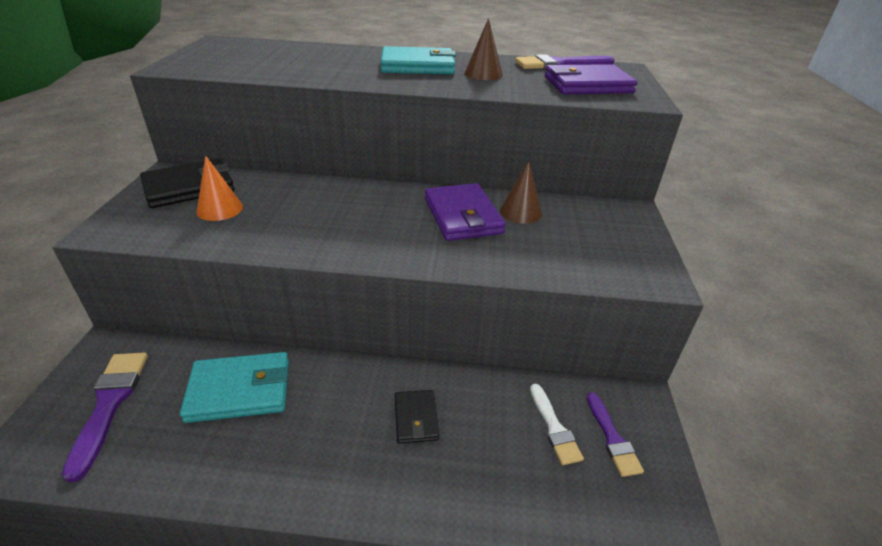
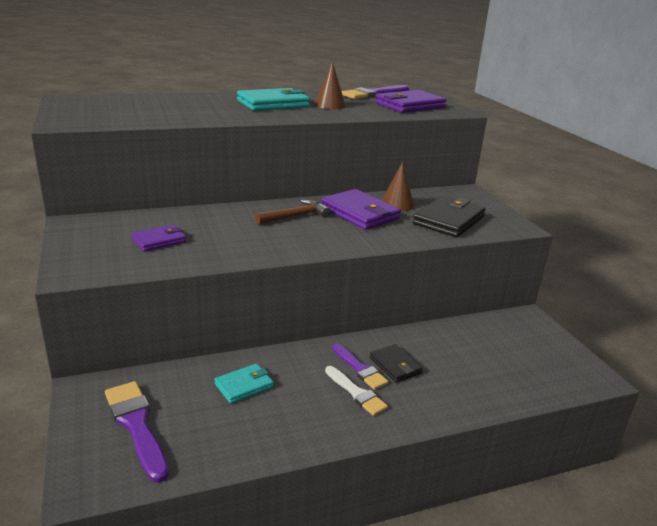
camera: 25 degrees left, 10 degrees down
(189, 187) = (109, 231): black wallet -> black wallet (448, 220)
(220, 209) = (159, 241): orange cone -> purple wallet
(239, 390) = (244, 386): turquoise wallet -> turquoise wallet, size x0.58
(386, 206) = (296, 216): none -> brown hammer
(554, 427) = (488, 345): white brush -> white brush (356, 393)
(612, 438) = (526, 341): purple brush -> purple brush (359, 368)

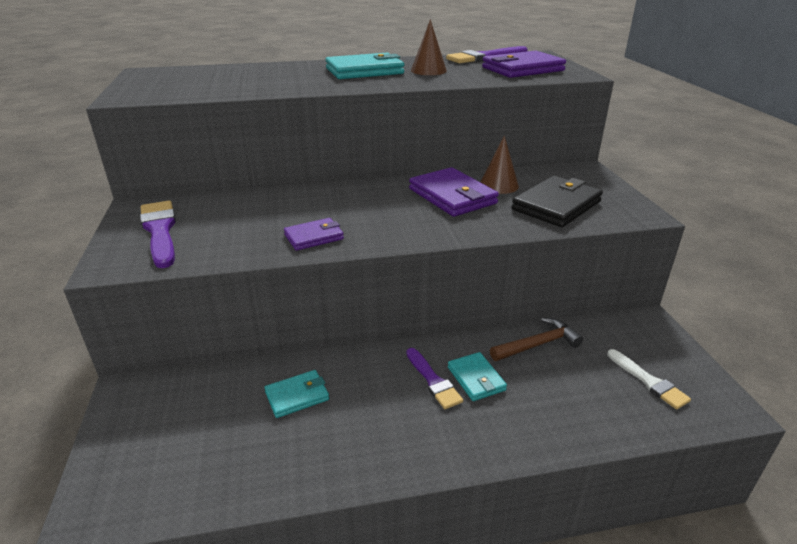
camera: 10 degrees right, 5 degrees up
(137, 425) = (168, 439): purple brush -> purple brush (160, 231)
(159, 241) = (218, 227): purple wallet -> purple wallet (314, 237)
(296, 216) = (378, 199): brown hammer -> brown hammer (538, 344)
(356, 393) = (423, 412): white brush -> white brush (649, 381)
(395, 365) = (476, 379): black wallet -> turquoise wallet

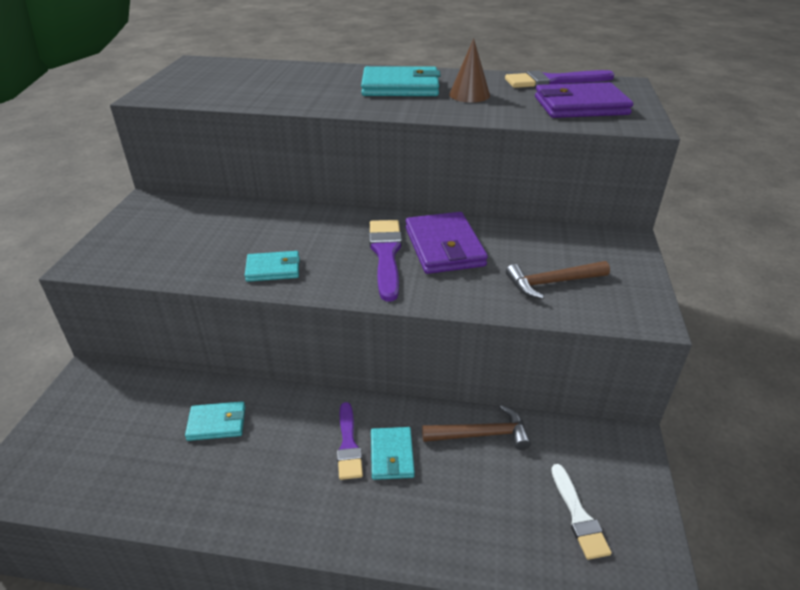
camera: 20 degrees right, 5 degrees up
(160, 231) = (148, 233): purple brush -> purple brush (386, 255)
(314, 237) = (273, 269): purple wallet -> turquoise wallet
(499, 185) = (506, 242): brown cone -> none
(556, 205) = (552, 283): black wallet -> brown hammer

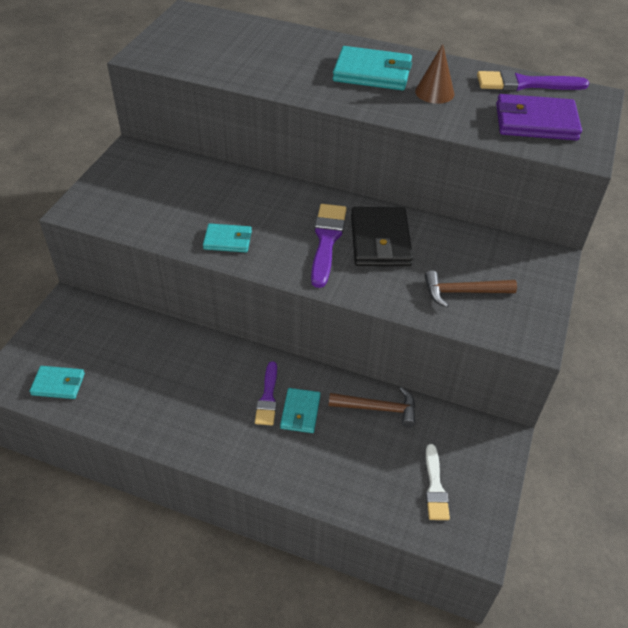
camera: 10 degrees right, 10 degrees up
(217, 423) = (167, 361): turquoise wallet -> turquoise wallet (58, 384)
(444, 247) = (380, 240): purple wallet -> black wallet

